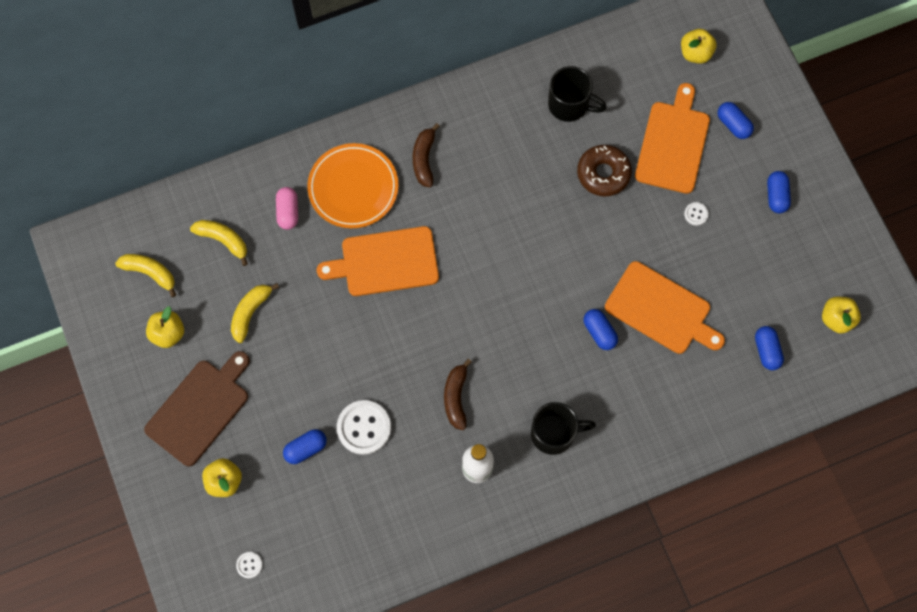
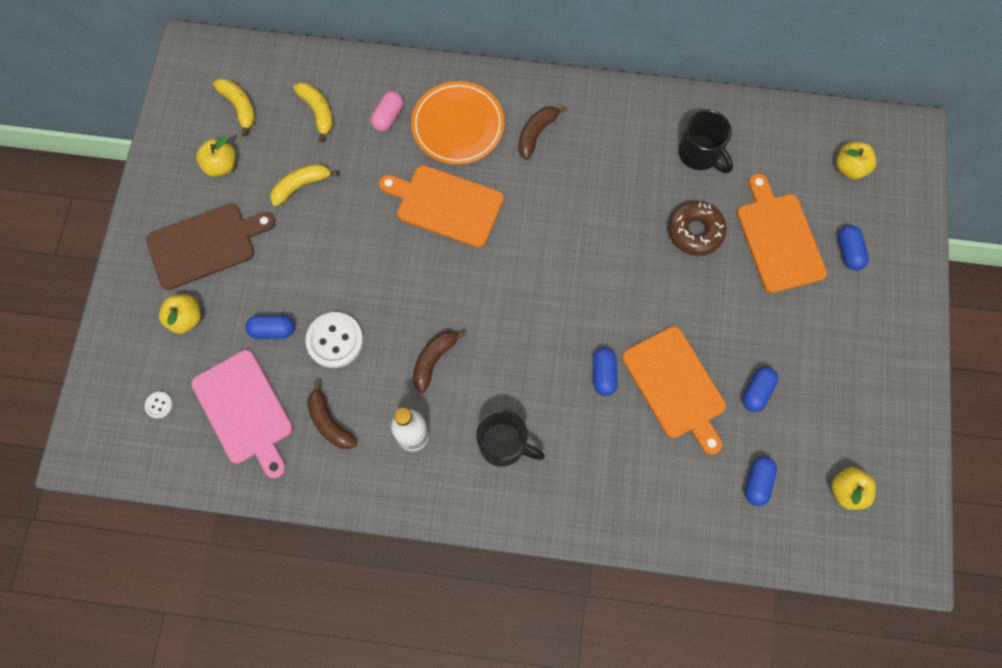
camera: 30 degrees right, 0 degrees up
(325, 527) = (245, 410): none -> pink cutting board
(402, 497) = (329, 422): none -> brown banana
(673, 144) = (778, 239): orange cutting board -> orange cutting board turned 60 degrees counterclockwise
(696, 214) = (763, 315): white button -> none
(776, 196) = (853, 340): blue capsule -> blue capsule (756, 391)

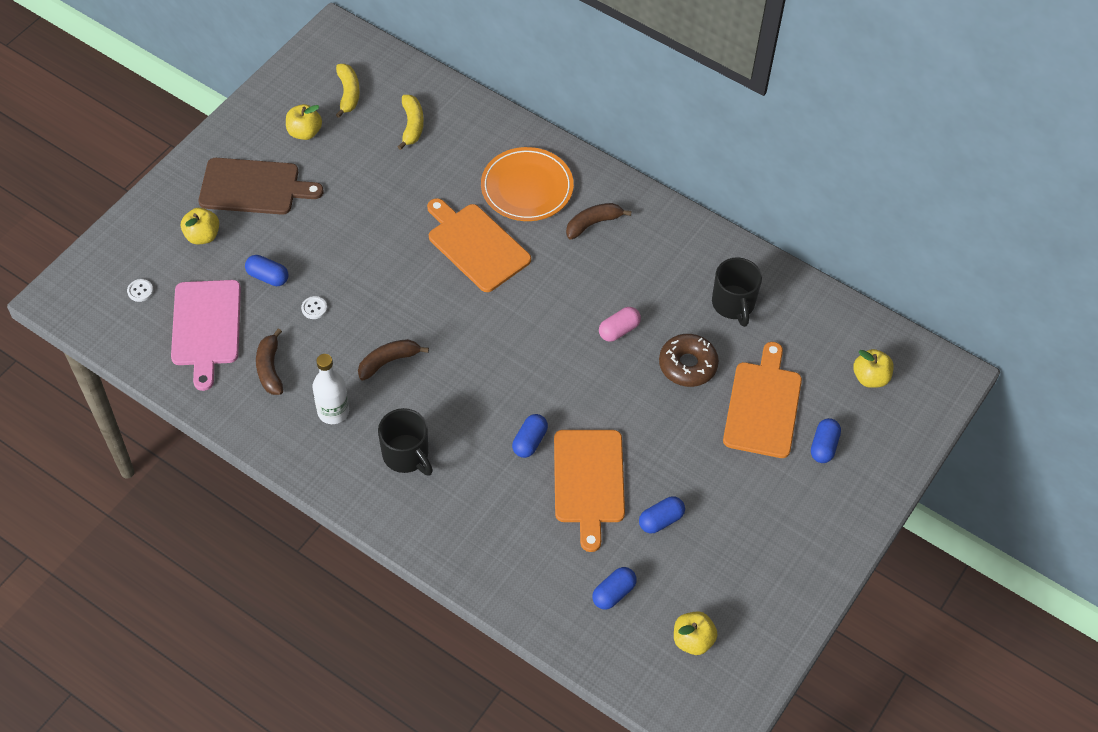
camera: 25 degrees right, 15 degrees down
(301, 185) = (362, 176): yellow banana -> none
(335, 340) = (314, 308): white button -> white button, size x0.46
(388, 117) = (470, 155): pink capsule -> pink capsule (619, 330)

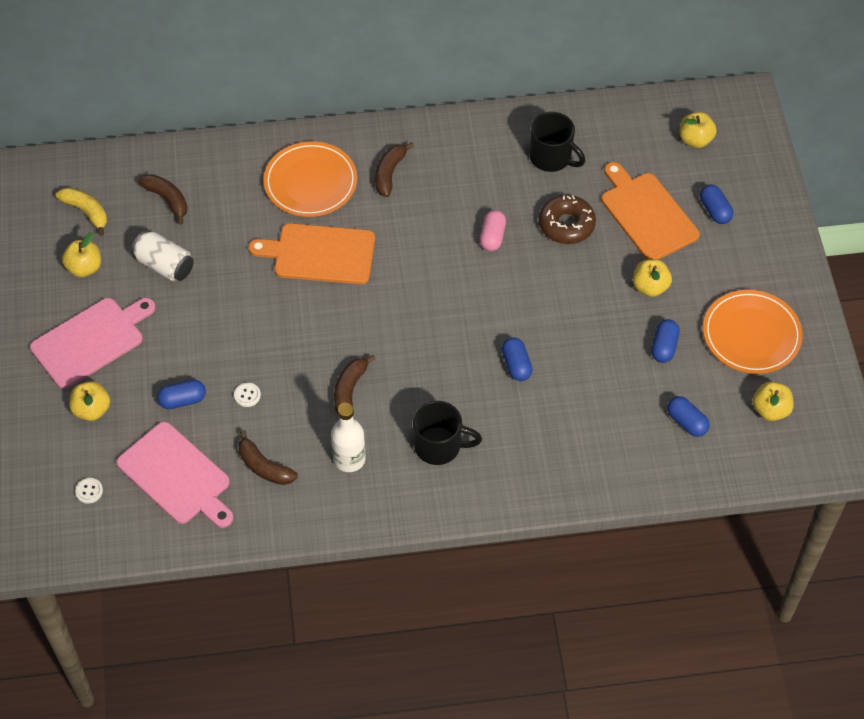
camera: 40 degrees left, 0 degrees up
(253, 187) = (91, 341): brown cutting board -> pink cutting board
(359, 171) = (164, 265): none -> white can
(412, 125) = (167, 200): yellow banana -> brown banana
(589, 481) = (587, 359): orange cutting board -> none
(613, 593) = (686, 422): blue capsule -> blue capsule turned 45 degrees counterclockwise
(701, 465) = (650, 287): none -> yellow apple
(744, 568) = (751, 335): none -> orange plate

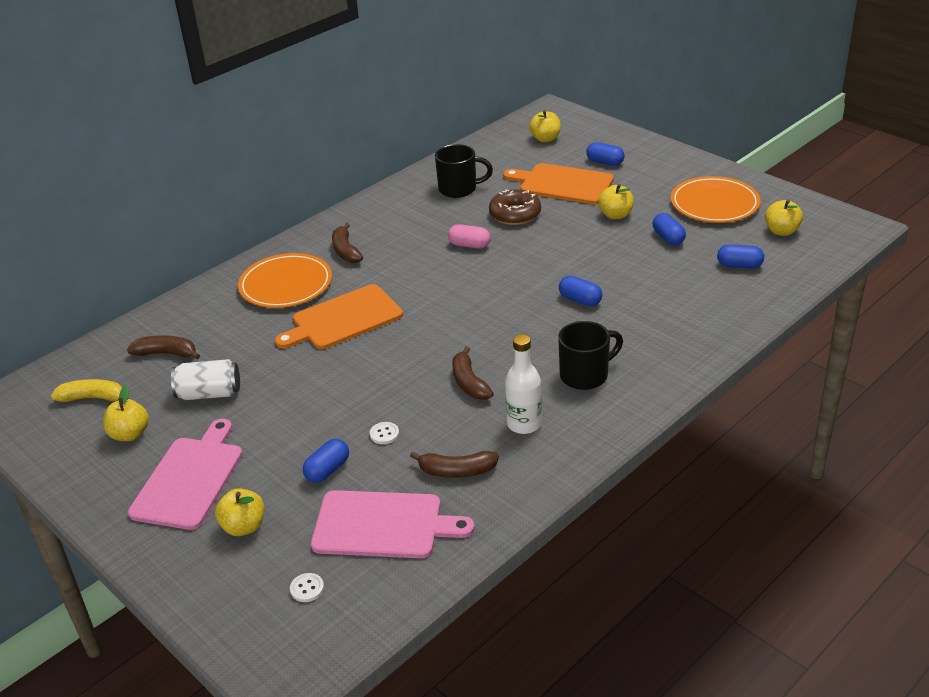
camera: 35 degrees left, 20 degrees down
(492, 237) = (469, 245): pink capsule -> pink capsule turned 45 degrees counterclockwise

